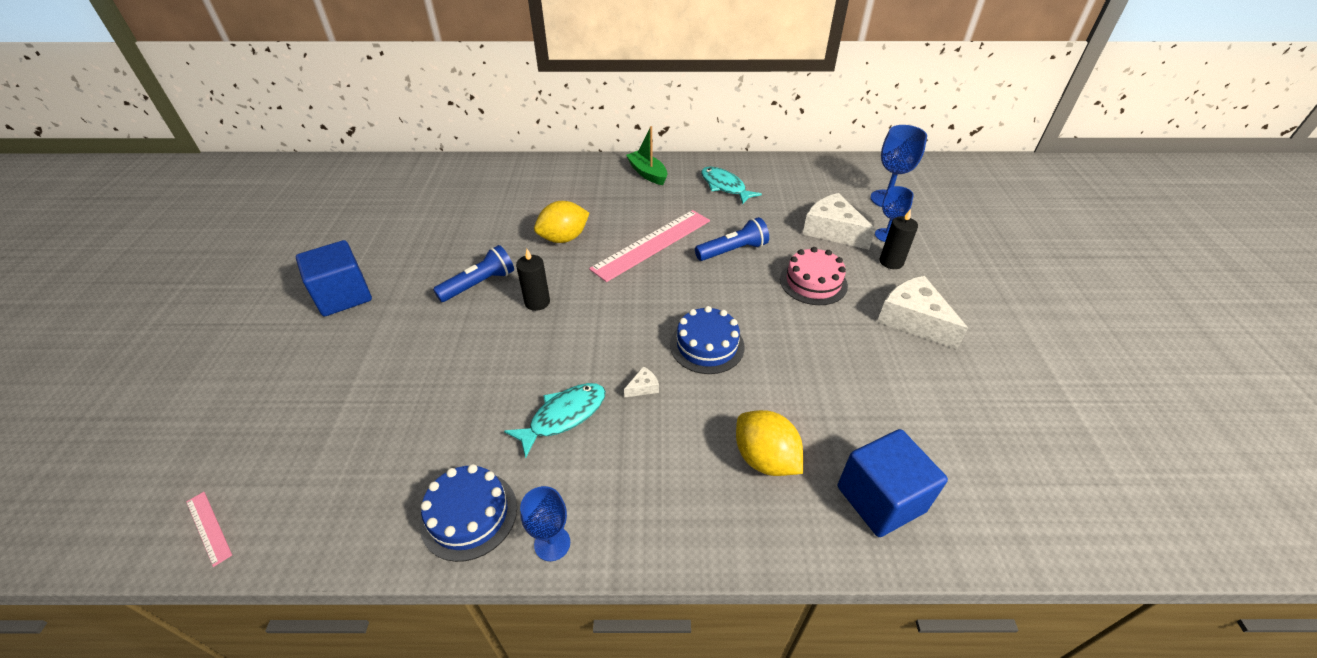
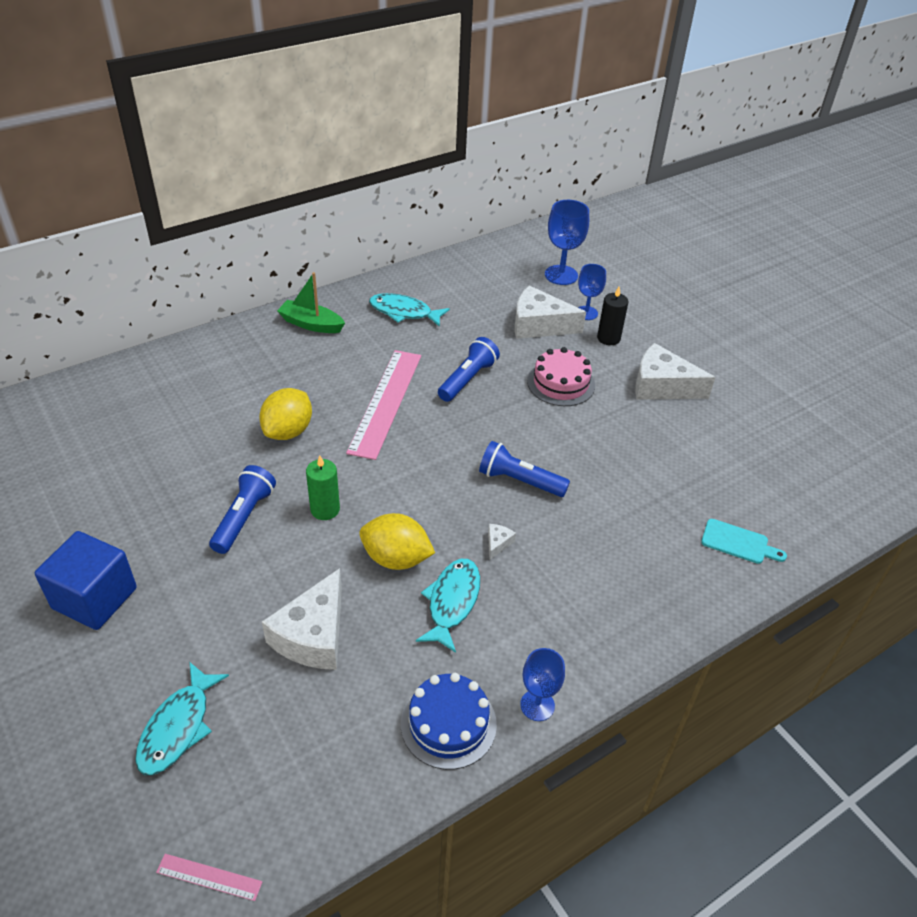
camera: 35 degrees left, 0 degrees up
(300, 407) = (178, 727): none -> turquoise fish
(443, 389) = (313, 635): none -> white cheese
(537, 302) = (325, 509): black candle -> green candle
(707, 345) = (519, 481): blue cake -> blue flashlight
(765, 459) = (640, 554): yellow lemon -> yellow lemon (396, 558)
(880, 499) = (738, 543): blue cube -> turquoise cutting board

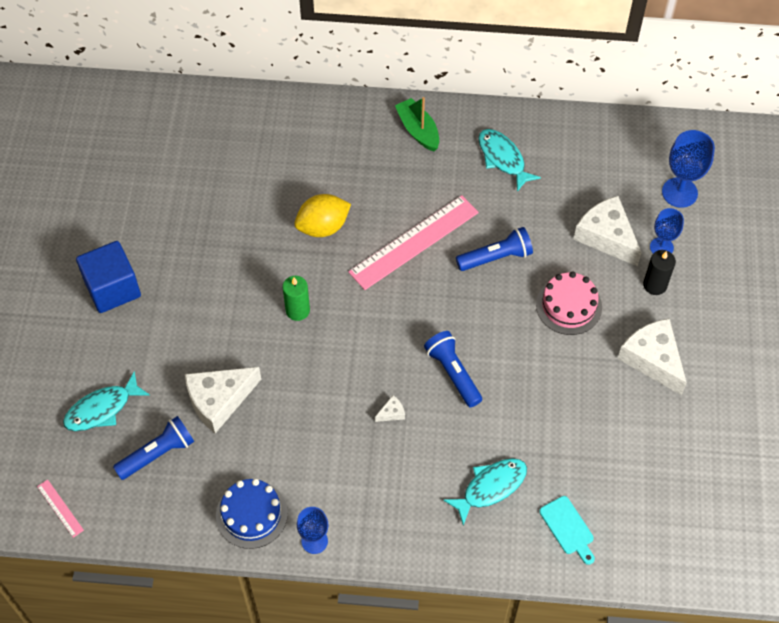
camera: 40 degrees right, 15 degrees up
(244, 518) = (240, 283): blue flashlight -> blue flashlight (157, 454)
(396, 558) = (313, 379): yellow lemon -> none
(452, 602) = (323, 436): turquoise fish -> turquoise fish (490, 487)

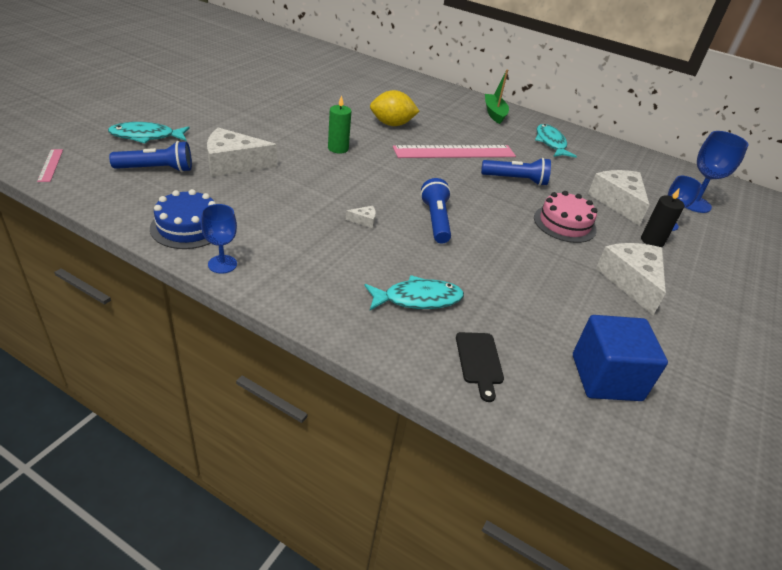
camera: 20 degrees right, 20 degrees down
(112, 288) = (220, 97): blue cube -> blue cube (606, 377)
(568, 528) = (479, 361): turquoise cutting board -> black cutting board

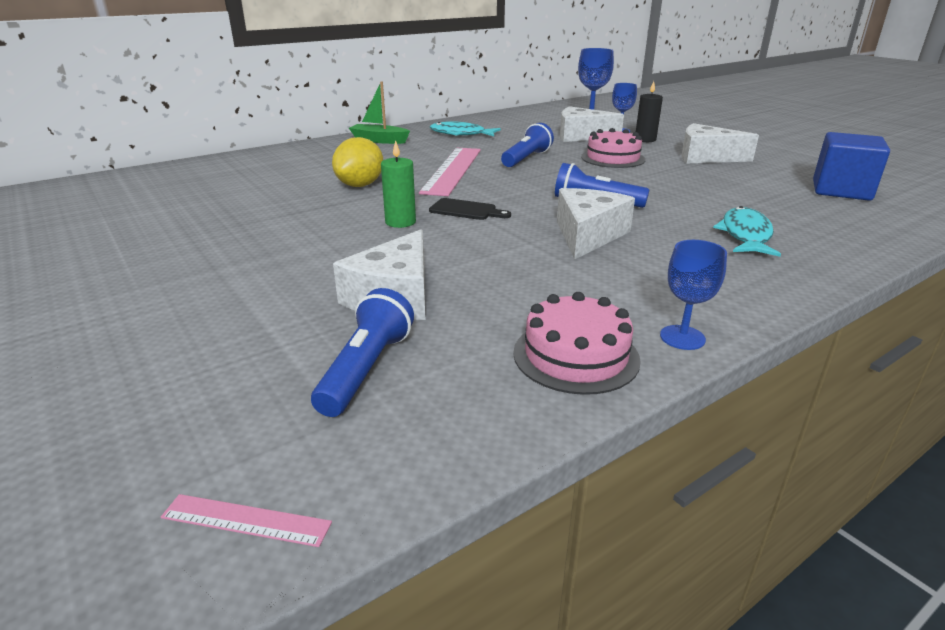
camera: 60 degrees left, 10 degrees down
(146, 136) = (221, 370): turquoise fish -> none
(188, 227) = (576, 355): blue cake -> pink cake
(364, 221) = (587, 235): white cheese -> white cheese, size x2.45
(479, 361) = (839, 228): black cutting board -> black cutting board (466, 210)

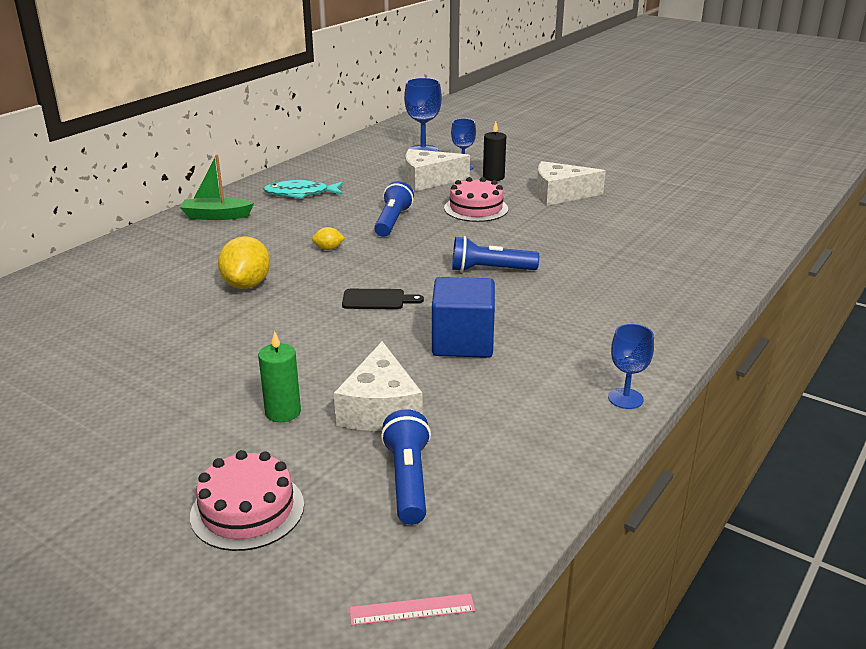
camera: 20 degrees left, 0 degrees up
(400, 222) = (324, 325): green candle -> green candle (283, 412)
(453, 170) = (328, 249): pink ruler -> yellow lemon
(576, 355) = (558, 431): pink cake -> pink cake (247, 510)
(587, 235) = (503, 310): white cheese -> none
(745, 235) = (631, 286): turquoise fish -> none
(841, 190) = (687, 221): blue cube -> blue cube (462, 342)

